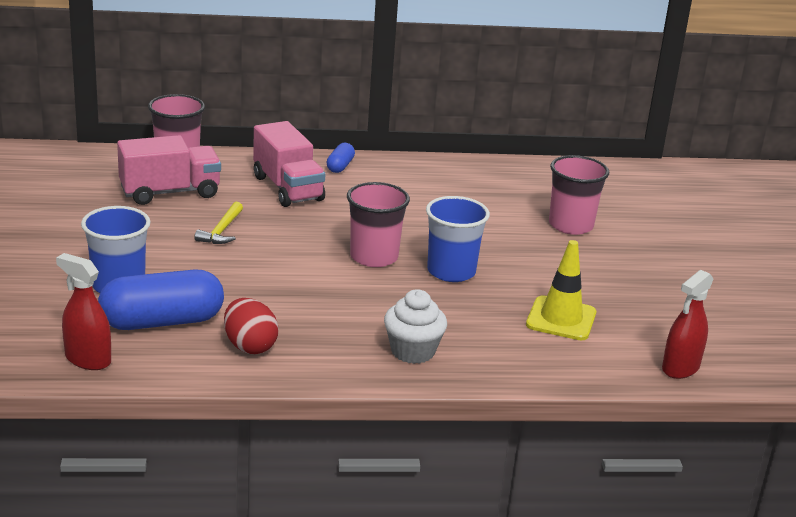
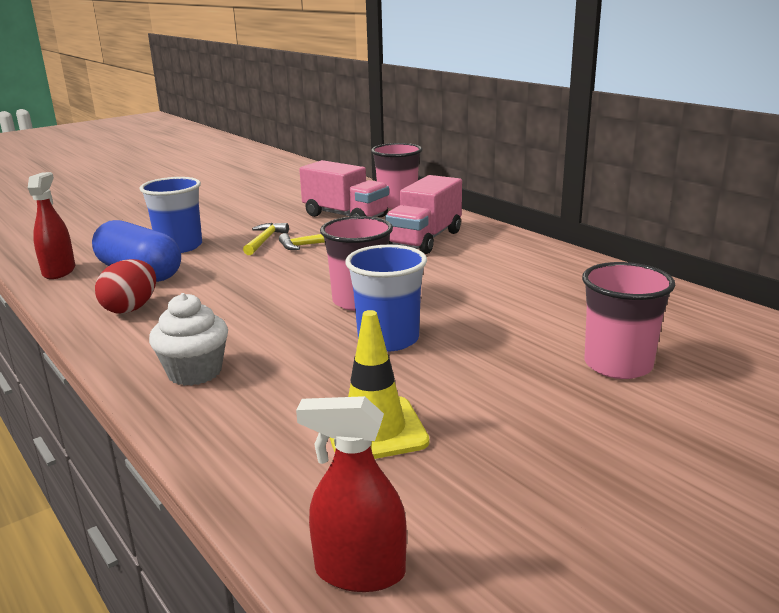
camera: 60 degrees right, 5 degrees down
(173, 245) = (264, 240): none -> yellow hammer
(340, 166) = (504, 241): blue capsule -> none

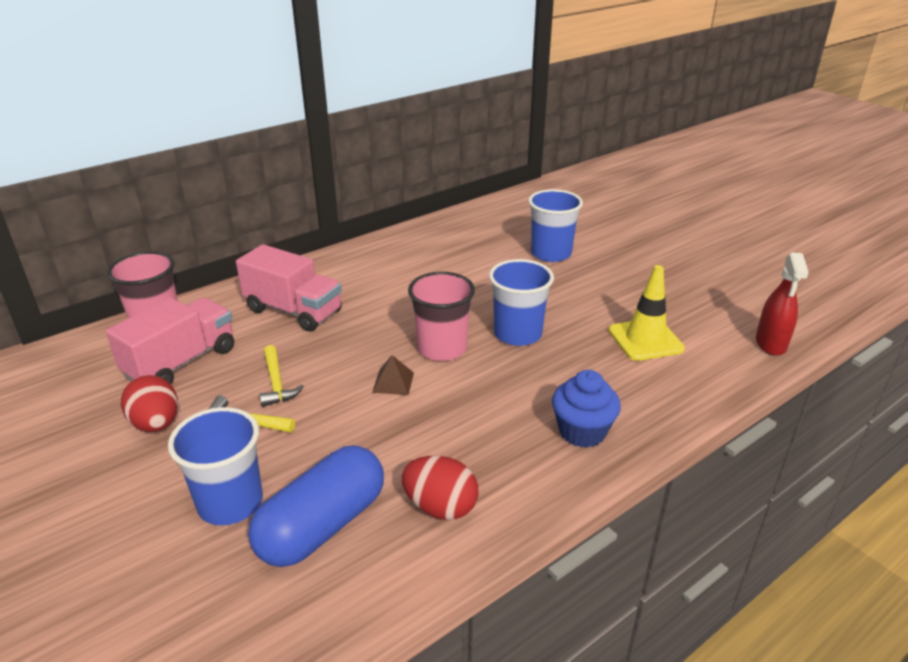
camera: 90 degrees left, 10 degrees up
(59, 271) = (288, 628): red spray bottle -> none
(194, 372) = (582, 431): white cupcake -> blue cupcake
(271, 219) = (156, 424): none -> red egg
(304, 283) = (393, 382): none -> brown pyramid
(618, 365) = (551, 253): pink cup -> blue cup

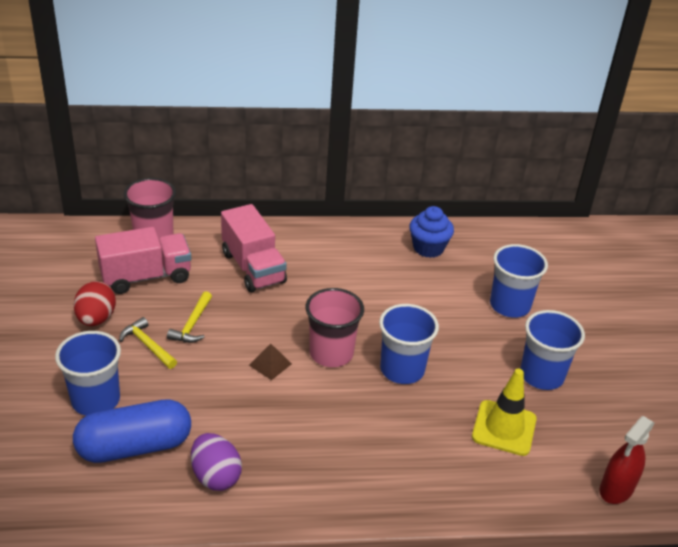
camera: 30 degrees right, 5 degrees up
(440, 507) = (216, 476): red egg -> purple egg
(582, 431) = (367, 477): blue cupcake -> blue cupcake (428, 248)
(629, 291) = (541, 375): none -> blue cup

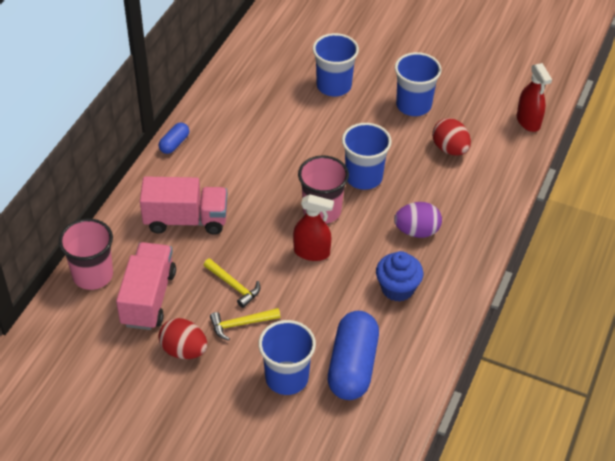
camera: 60 degrees left, 10 degrees up
(216, 476) = (408, 326): purple egg -> purple egg (417, 231)
(270, 364) = (311, 252): brown pyramid -> red spray bottle
(339, 230) = (174, 144): none -> blue capsule
(428, 248) = (236, 99): blue cupcake -> blue cupcake (397, 288)
(504, 428) = (450, 149): yellow traffic cone -> red egg

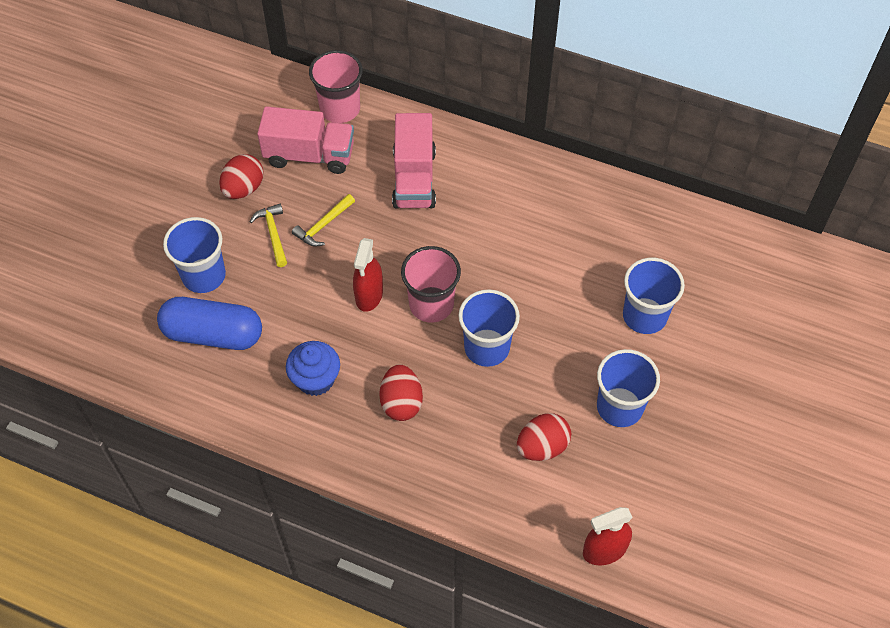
camera: 90 degrees right, 10 degrees up
(174, 144) = (527, 160): blue capsule -> none
(417, 231) = (401, 402): purple egg -> red egg

